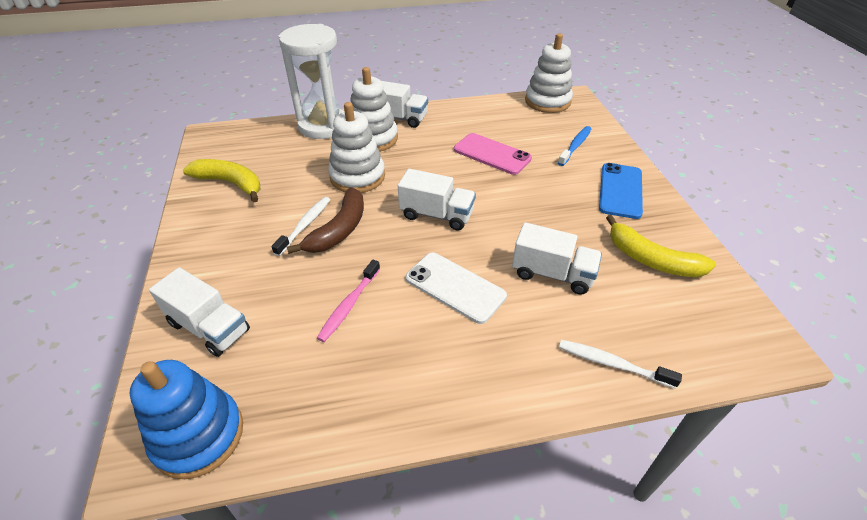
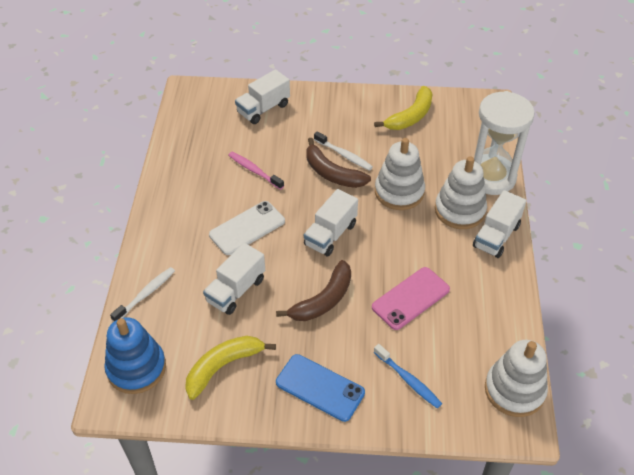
camera: 105 degrees right, 5 degrees up
(198, 435) = (192, 107): blue stacking toy -> blue stacking toy (136, 368)
(525, 205) = (323, 300): none -> brown banana

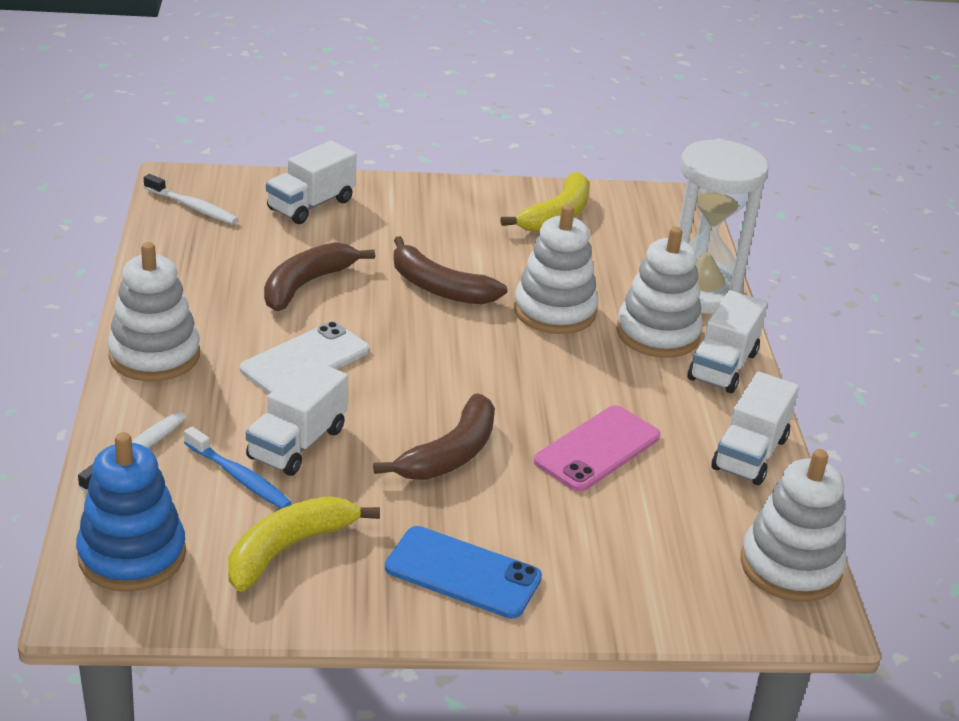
camera: 10 degrees left, 15 degrees down
(162, 223) = (154, 355): none -> white stacking toy
(254, 170) = (306, 284): pink toothbrush -> brown banana
(330, 234) = (449, 367): white truck -> white truck (749, 453)
(344, 155) = (456, 264): white toothbrush -> white toothbrush (193, 207)
(408, 380) = (612, 558): blue toothbrush -> blue toothbrush (239, 477)

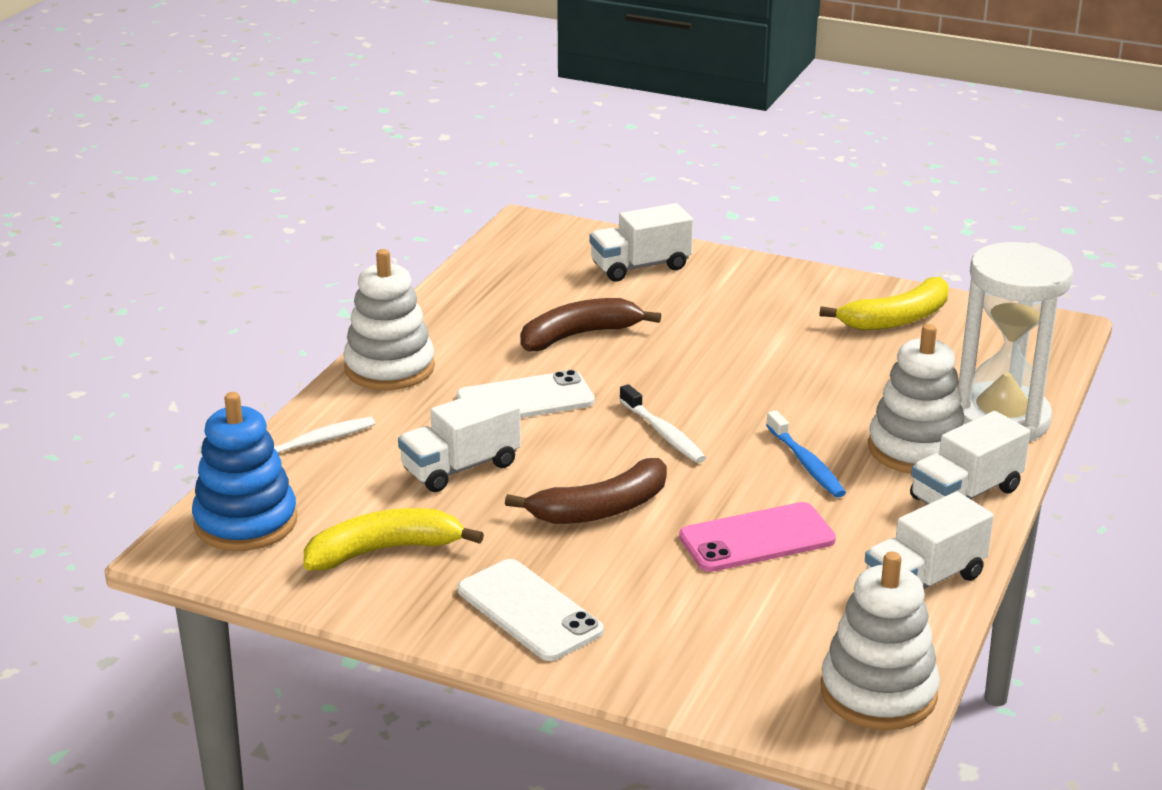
camera: 30 degrees right, 5 degrees down
(193, 207) = (523, 250): white toothbrush -> white toothbrush (663, 433)
(239, 477) = (386, 483): blue toothbrush -> blue toothbrush (806, 463)
(439, 287) = (711, 362): brown banana -> none
(463, 573) = (529, 611): blue phone -> white phone
(554, 311) = (817, 406): white stacking toy -> none

